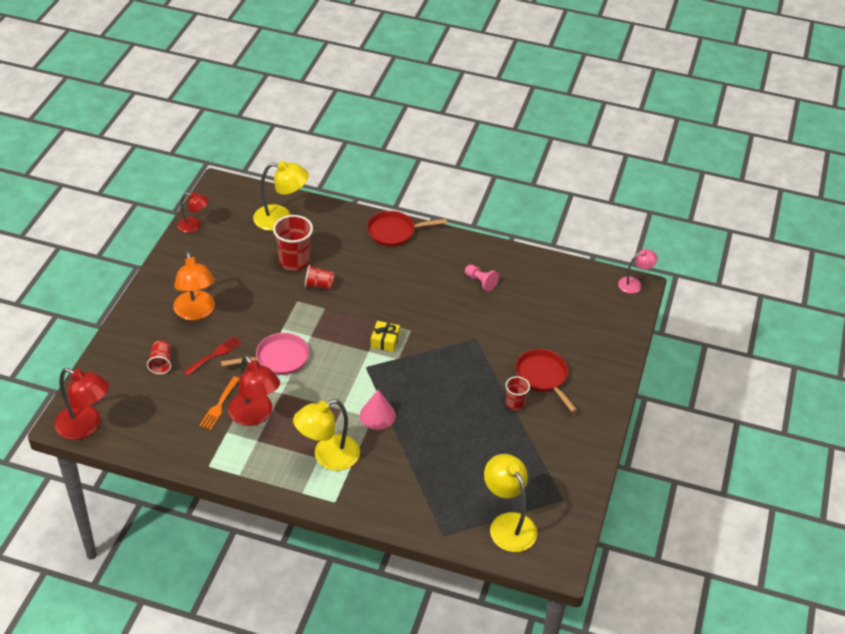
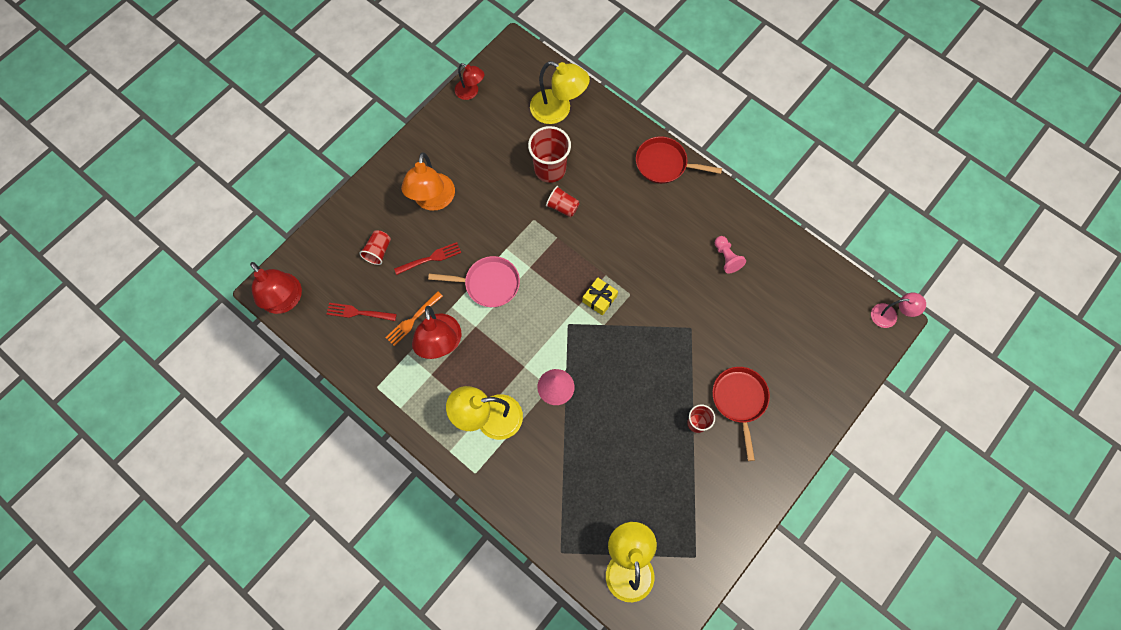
camera: 25 degrees right, 25 degrees up
(164, 414) = (359, 312): none -> red fork

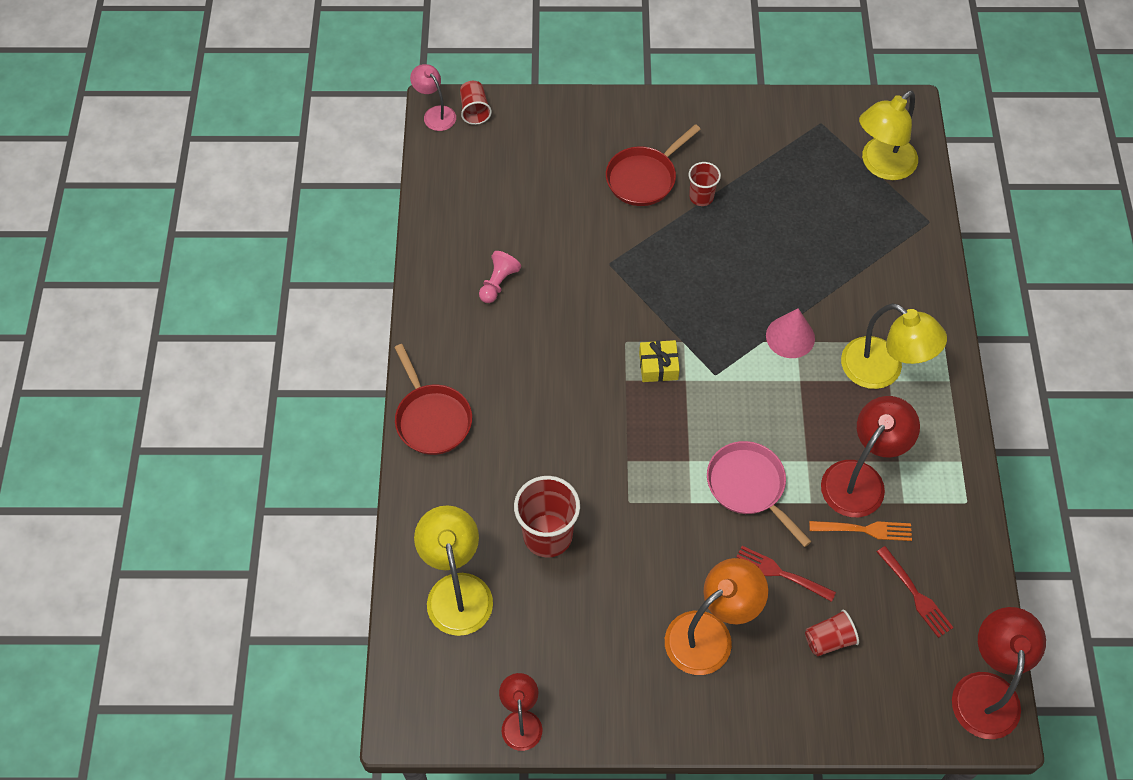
camera: 130 degrees left, 10 degrees down
(562, 207) = (584, 483): red cup -> red cup (474, 110)

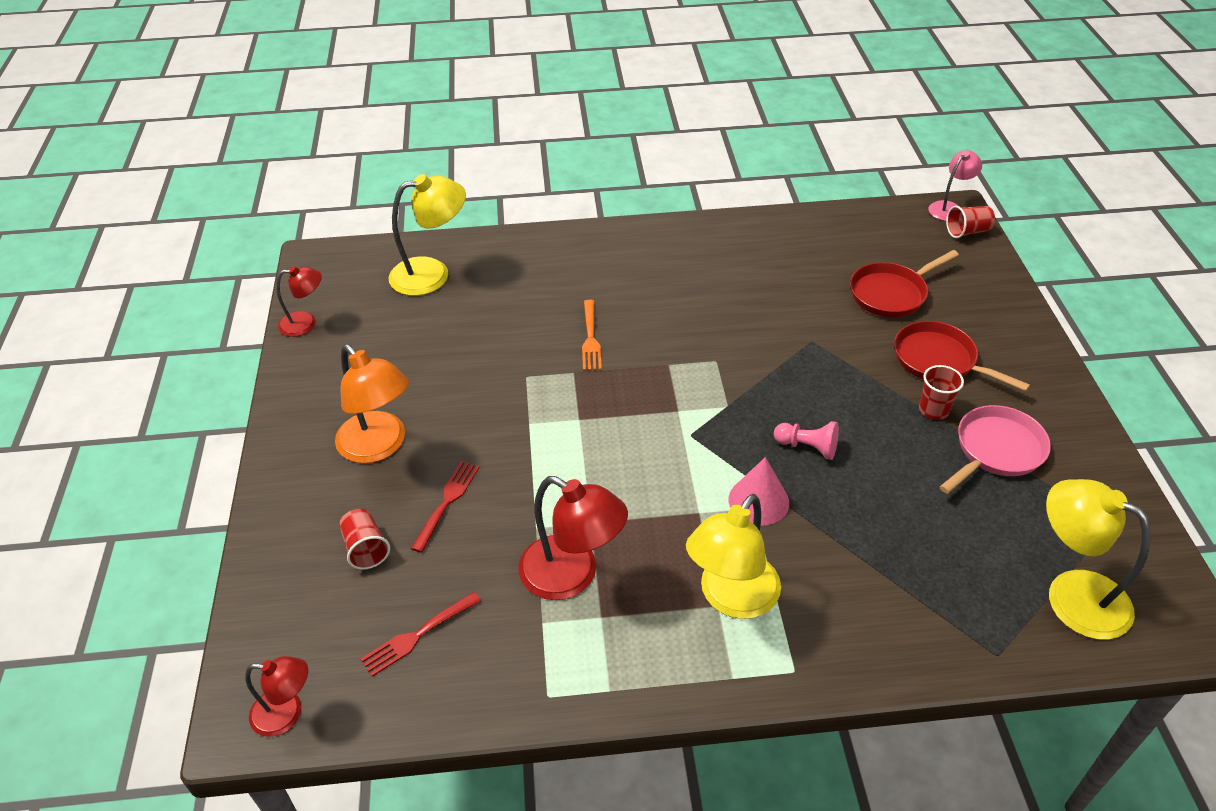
camera: 85 degrees right, 15 degrees down
(431, 418) = (602, 242): red pan -> red pan (891, 293)
(498, 283) = (761, 267): pink pawn -> pink pawn (807, 447)
(547, 535) = (487, 324): red cup -> none
(658, 366) = (691, 388): yellow gift -> none
(749, 487) = (551, 471): pink pan -> pink pan (996, 451)
(864, 530) = (503, 580): orange fork -> orange fork (590, 338)
(986, 690) = (287, 713): red lamp -> red lamp, size x0.59

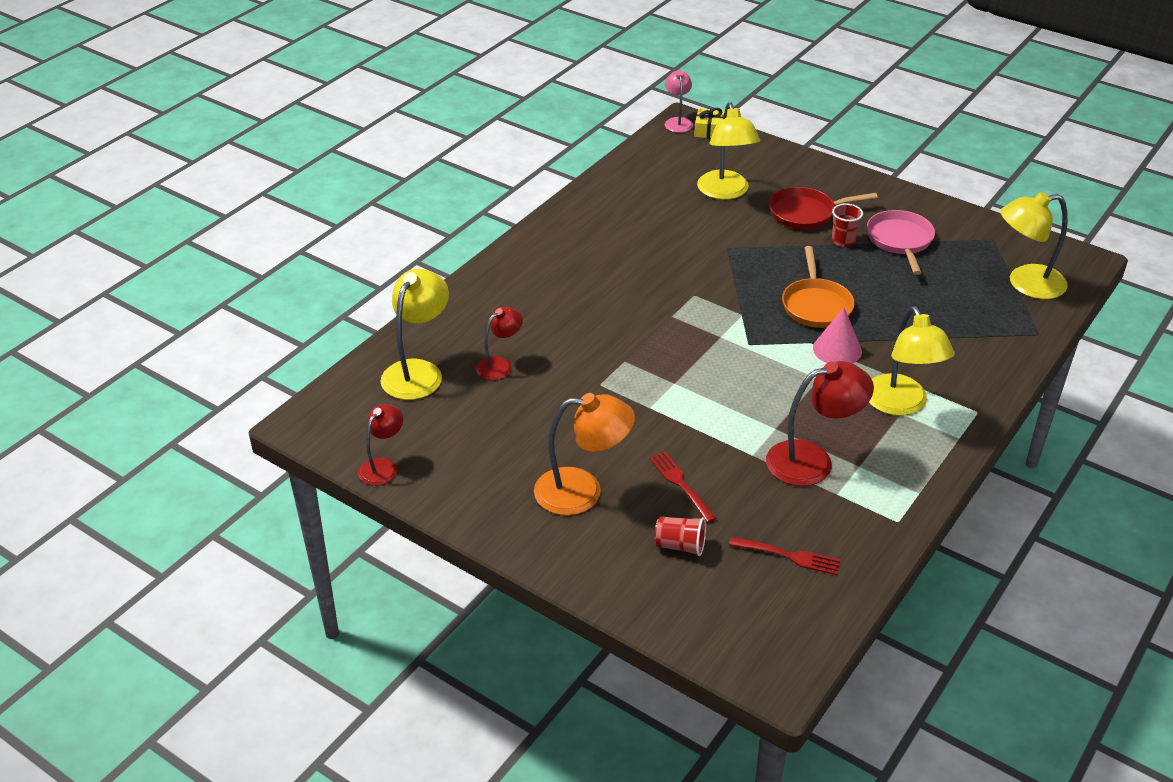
camera: 50 degrees left, 5 degrees down
(287, 713) = (792, 653): red lamp -> red lamp (500, 365)
(418, 634) = (788, 556): red fork -> red fork turned 75 degrees counterclockwise
(590, 338) = (599, 334): orange fork -> none
(807, 447) = (816, 305): pink pawn -> orange pan
(891, 293) = (725, 192): red pan -> yellow lamp
(967, 232) = (709, 130): red cup -> yellow gift

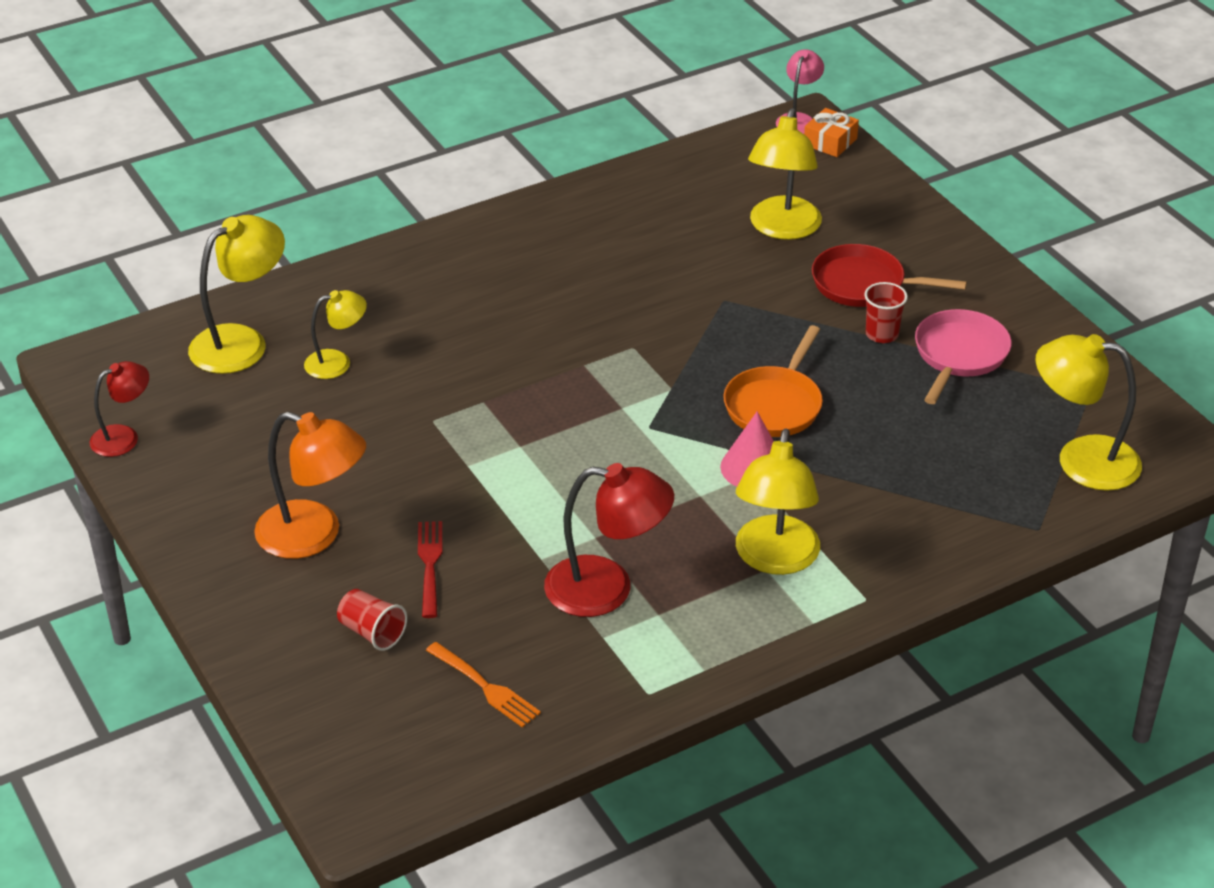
camera: 25 degrees right, 0 degrees up
(500, 365) = (337, 362): red lamp -> yellow lamp
(709, 130) = (830, 142): yellow gift -> orange gift
(788, 556) = (484, 686): red fork -> orange fork

